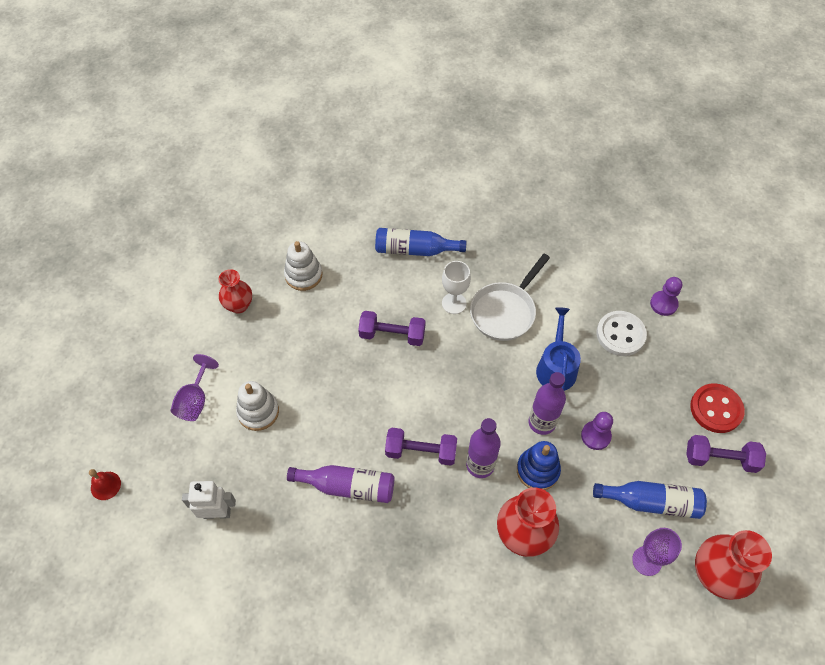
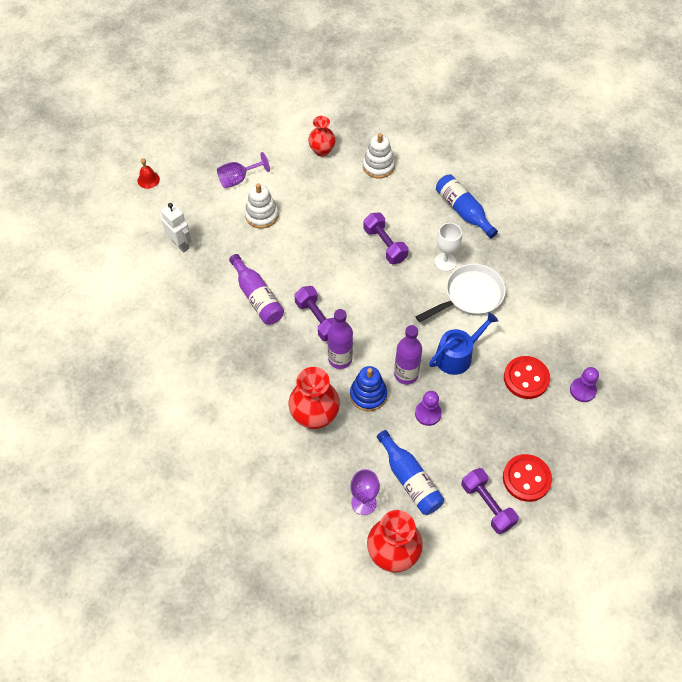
camera: 50 degrees right, 0 degrees up
(505, 311) = (470, 296): white pan -> white pan turned 150 degrees clockwise
(620, 334) = (526, 378): white button -> red button

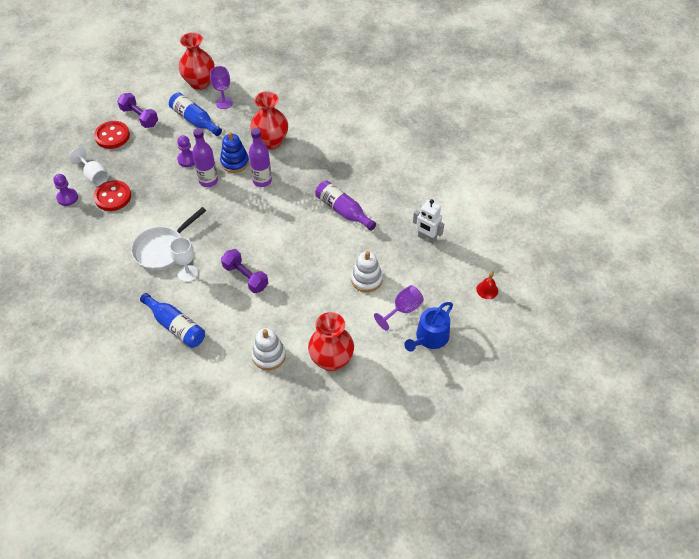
camera: 165 degrees right, 5 degrees down
(317, 319) = (288, 204): purple dumbbell -> none
(322, 150) = (331, 360): red vase -> red vase, size x1.57
(457, 355) = (169, 202): blue watering can -> blue watering can (430, 338)
(550, 416) = (94, 176): none -> white goblet

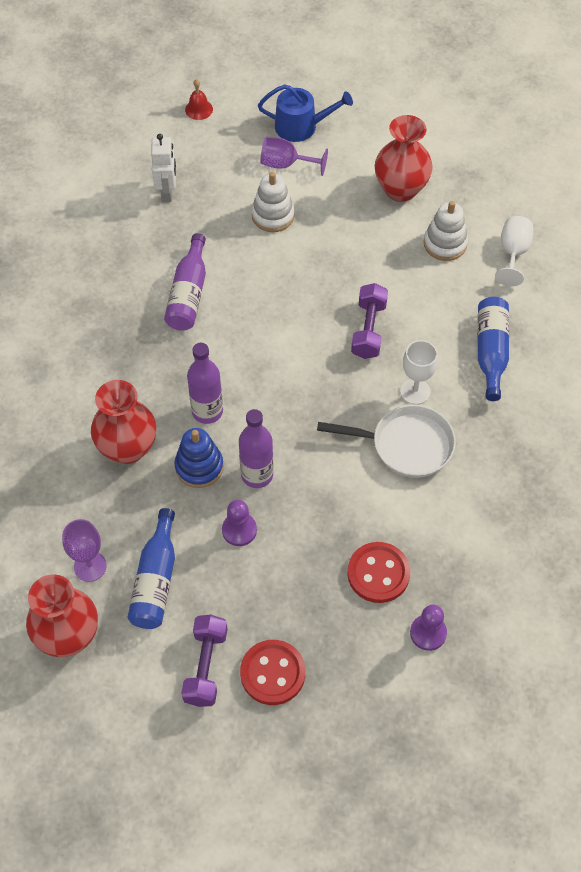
camera: 125 degrees left, 5 degrees up
(94, 176) = (364, 631): white goblet -> white goblet (513, 253)

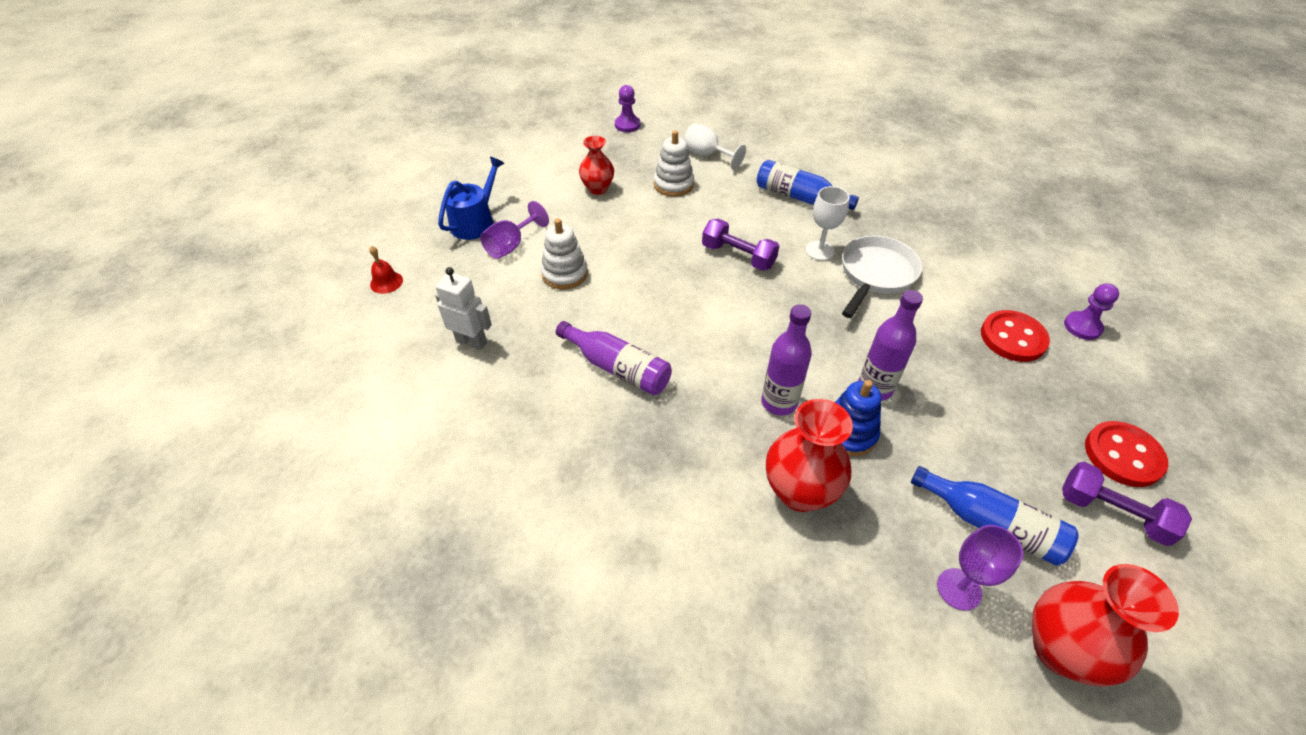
camera: 65 degrees left, 10 degrees down
(239, 530) = (940, 425): purple pawn -> purple pawn (627, 125)
(400, 189) = (598, 189): red vase -> red vase, size x0.64

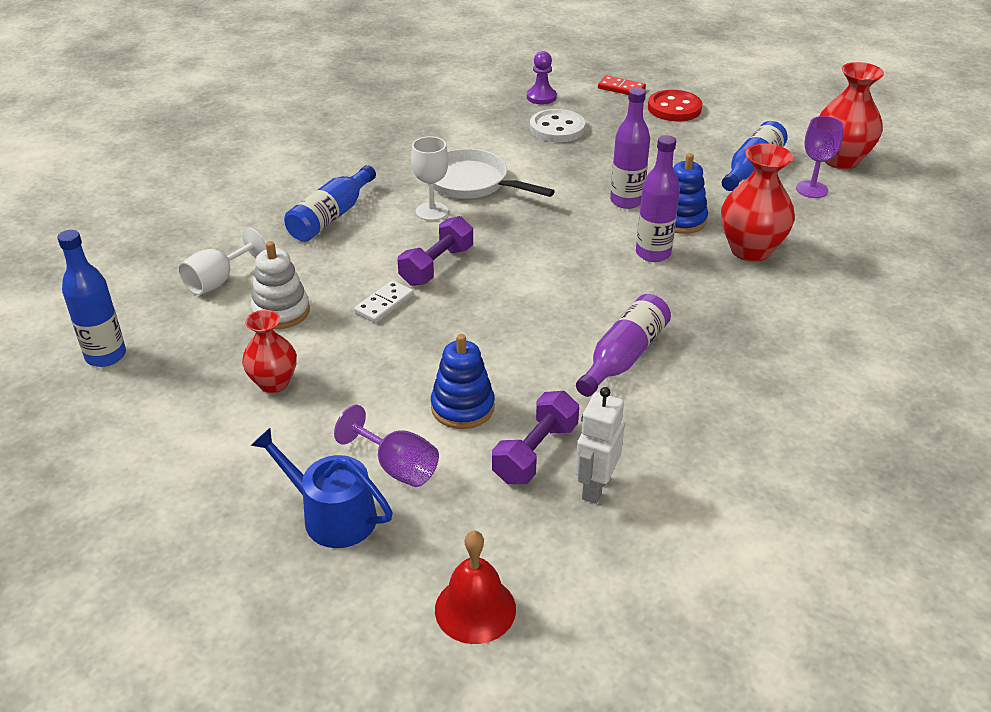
camera: 90 degrees left, 10 degrees down
(386, 282) = (475, 609): red bell -> red bell, size x1.54
(565, 274) = (462, 407): white stacking toy -> blue stacking toy
(627, 125) = (106, 356): purple pawn -> blue bottle
(685, 231) = (384, 304): none -> white domino
(1013, 338) = (557, 128): red button -> white button
(1112, 513) = (726, 122): purple dumbbell -> purple dumbbell (535, 453)
(1150, 403) = (621, 88): none -> red domino

